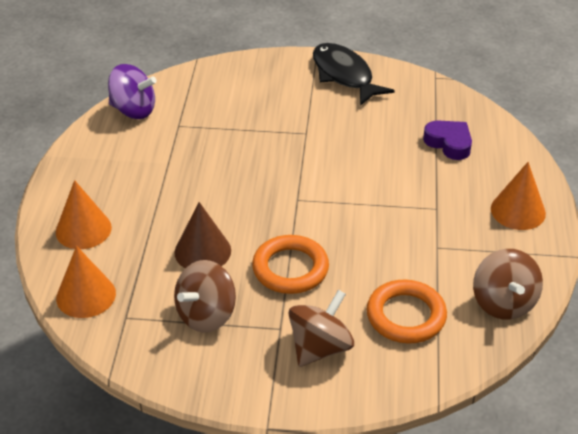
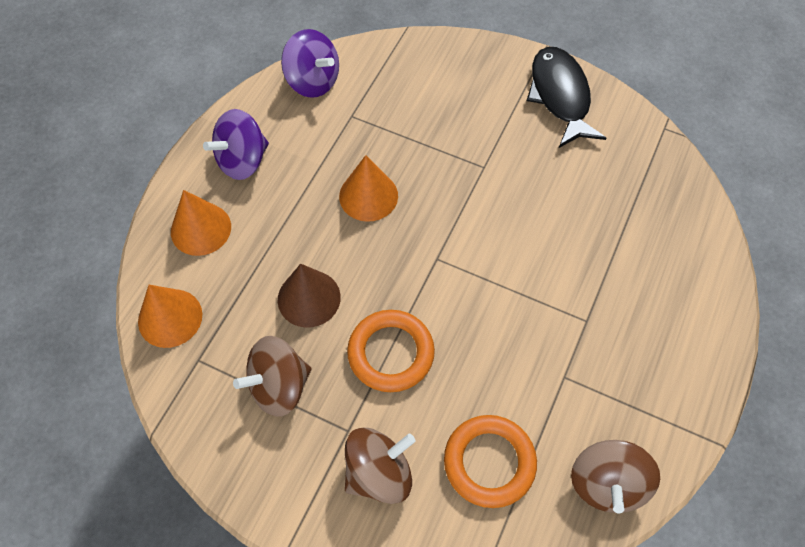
camera: 20 degrees right, 20 degrees up
(98, 176) = (242, 160): none -> purple spinning top
(449, 143) = (640, 231): purple heart -> none
(518, 211) = (680, 355): orange cone -> orange cone (368, 196)

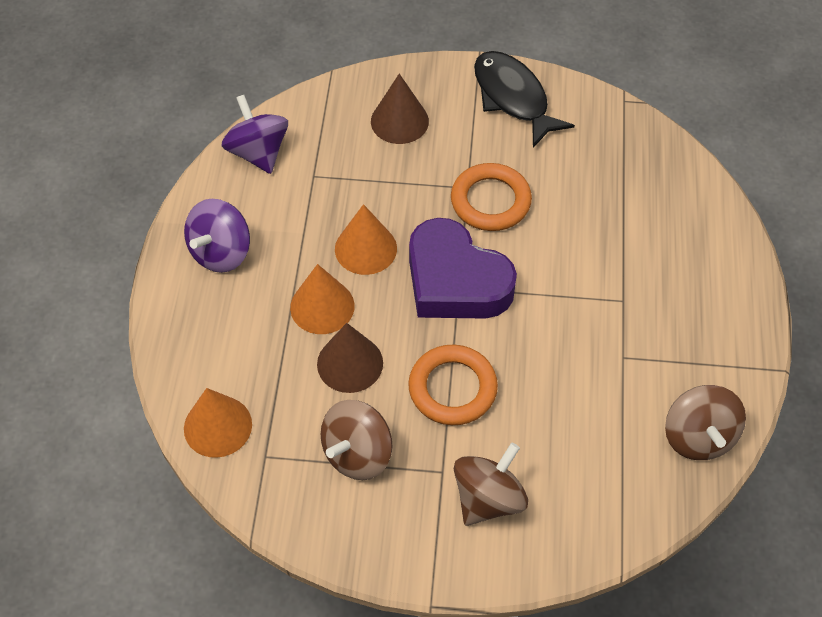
camera: 20 degrees left, 5 degrees down
(201, 229) = (209, 332): orange cone -> orange cone (322, 306)
(313, 81) = (258, 152): purple spinning top -> purple spinning top turned 135 degrees counterclockwise
(436, 251) = (455, 281): none -> purple heart
(448, 88) = (399, 121): none -> brown cone
(489, 462) = (586, 454): orange ring -> orange ring (490, 201)

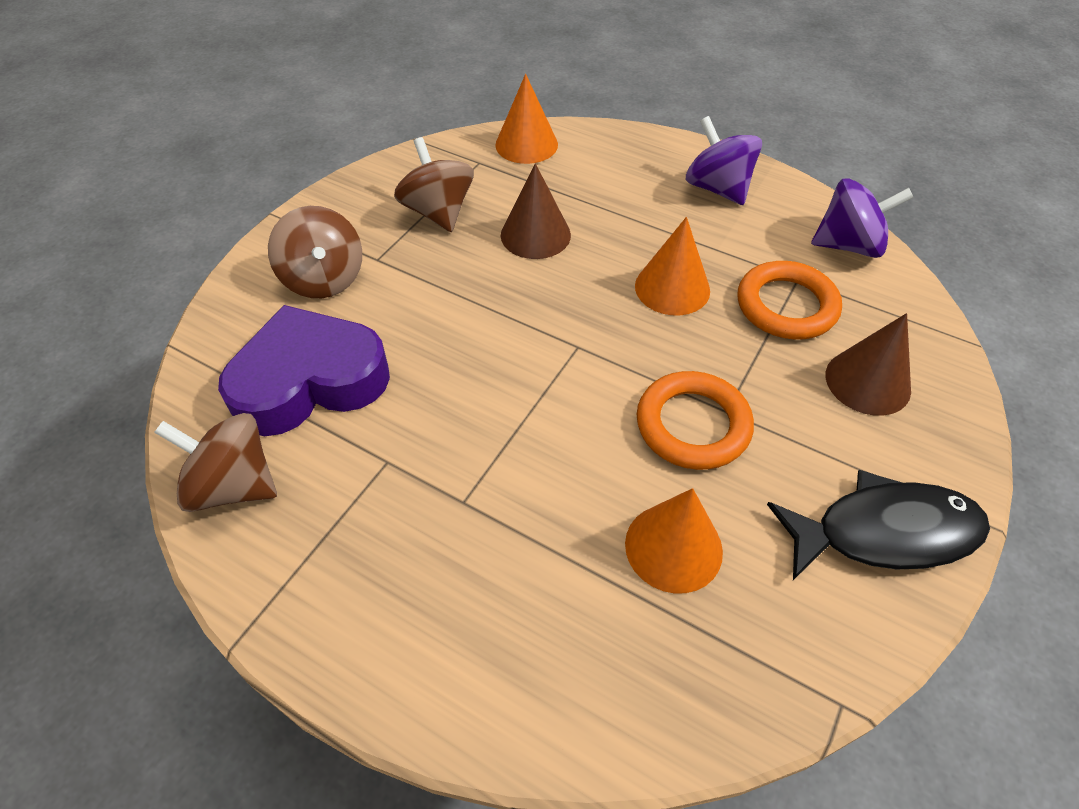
camera: 115 degrees right, 5 degrees down
(322, 306) = (614, 235): orange cone -> orange cone (673, 547)
(452, 388) = (456, 296): orange ring -> orange ring (786, 306)
(455, 281) = (588, 346): purple heart -> purple heart (309, 381)

